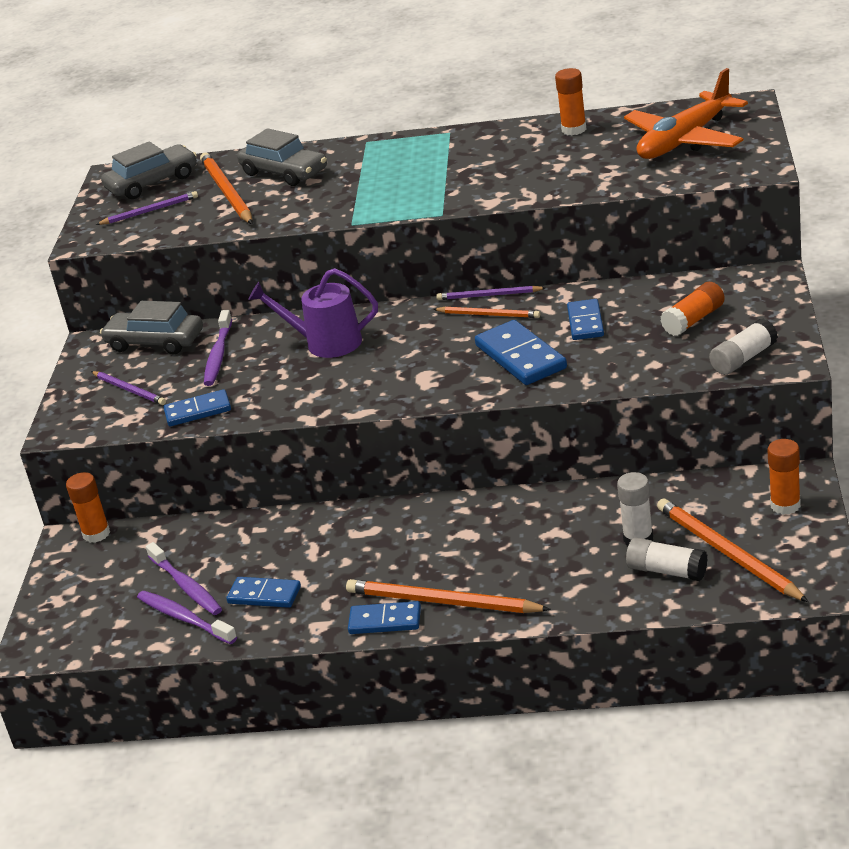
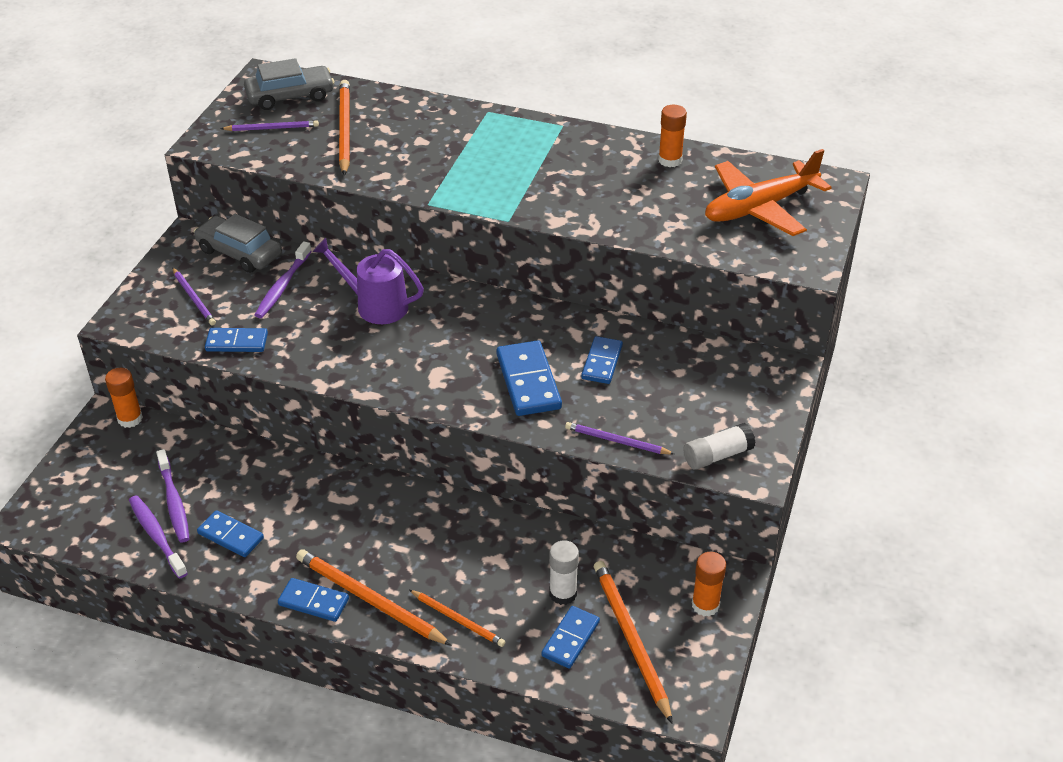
camera: 10 degrees right, 10 degrees up
(284, 172) = (402, 123): grey car -> none
(489, 295) = (535, 301): purple pencil -> purple pencil (616, 441)
(489, 315) = (525, 323): orange pencil -> orange pencil (458, 620)
(667, 571) = (570, 639): white glue stick -> blue domino
(694, 320) = (696, 394): orange glue stick -> none

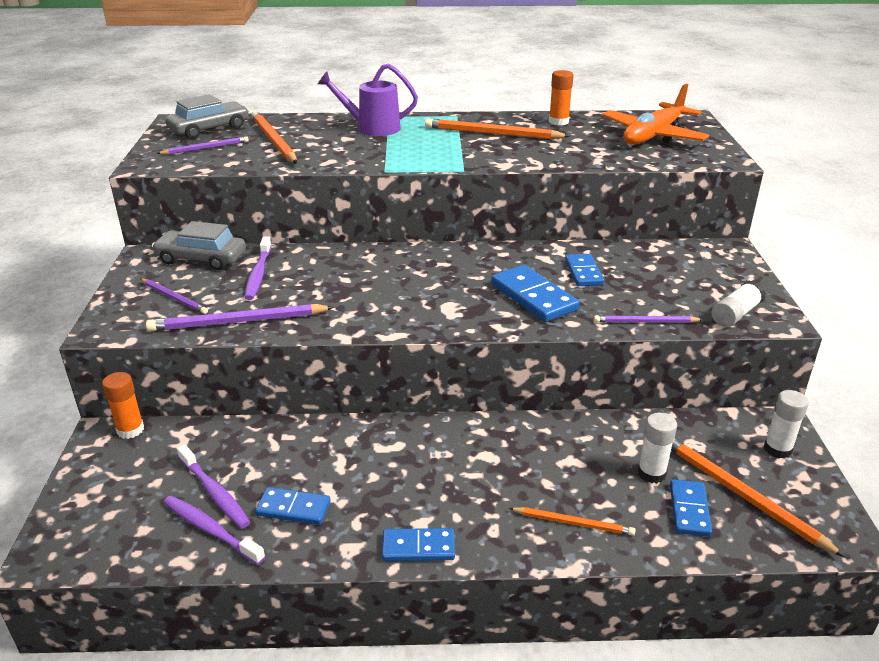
camera: 20 degrees left, 10 degrees down
(237, 342) = (238, 322): blue domino -> purple pencil
(369, 600) = (474, 529): orange pencil -> orange pencil (492, 133)
(375, 305) = (355, 271): purple watering can -> purple watering can (372, 128)
(705, 605) = (777, 449): orange glue stick -> white glue stick

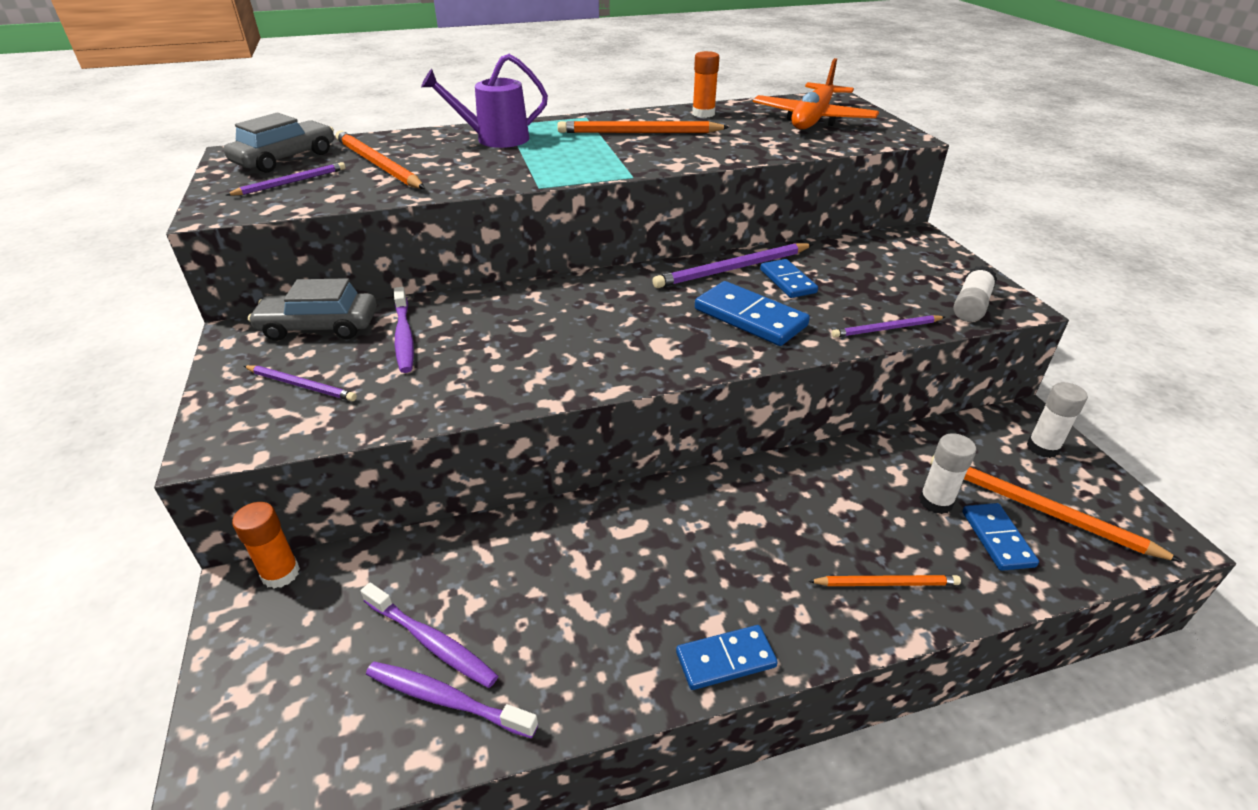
camera: 15 degrees left, 5 degrees up
(238, 322) = (403, 405): purple pencil -> purple pencil (732, 269)
(293, 508) = (546, 641): blue domino -> none

